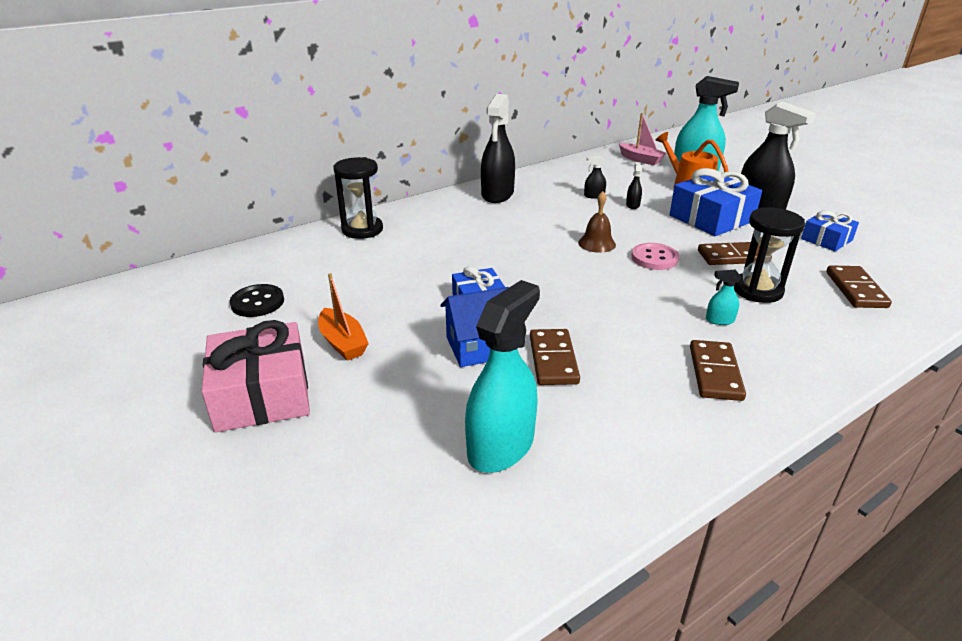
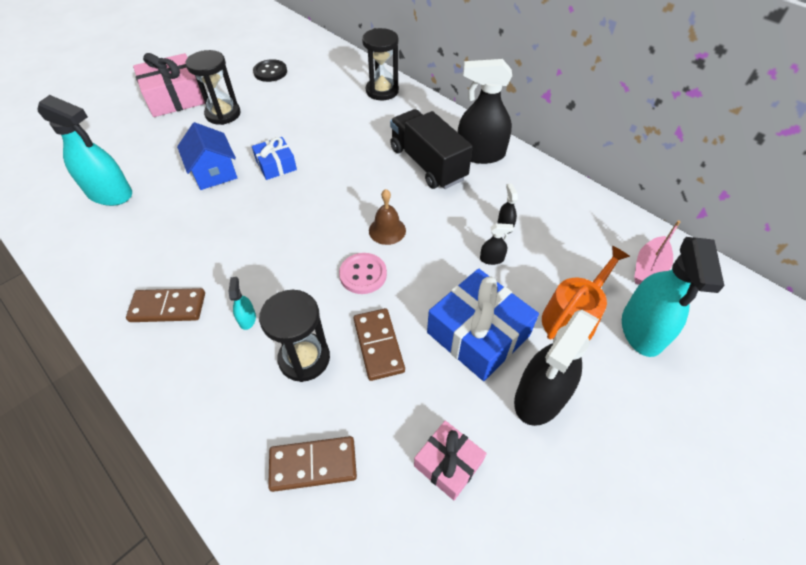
camera: 80 degrees right, 20 degrees up
(343, 343) = (223, 114): orange boat -> black hourglass
(504, 217) = (427, 164): none -> black truck
(553, 360) = (195, 211): brown domino -> none
(826, 239) = (448, 463): blue gift -> pink gift

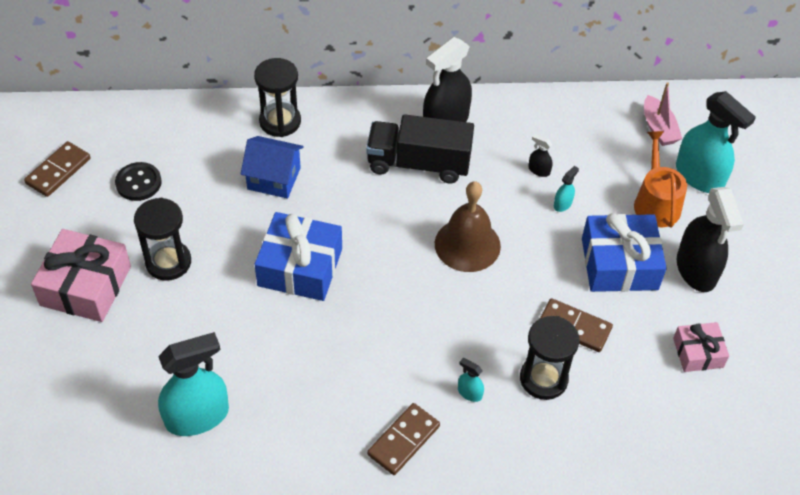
camera: 50 degrees left, 0 degrees up
(214, 172) = (258, 319): blue house -> blue house (274, 178)
(276, 165) = (300, 267): blue gift -> blue gift, size x1.75
(313, 464) = (635, 426): brown domino -> brown domino (58, 171)
(363, 274) = (498, 291): pink button -> none
(387, 230) = (467, 245): brown bell -> brown bell, size x1.69
(492, 259) = (562, 204): black spray bottle -> turquoise spray bottle

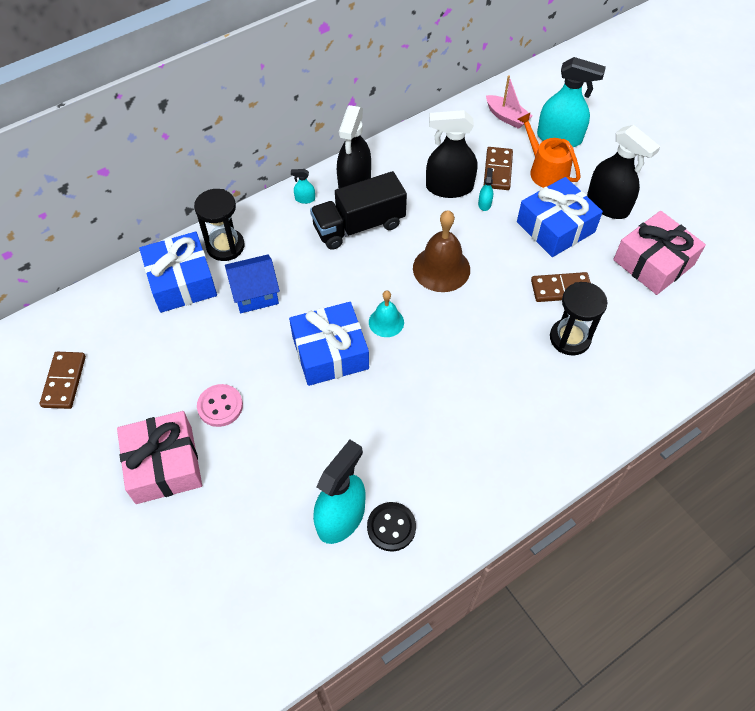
camera: 30 degrees left, 5 degrees up
(138, 183) = (144, 355): black button -> black button (391, 527)
(168, 262) = (220, 406): black hourglass -> pink button
(218, 134) = (182, 281): none -> blue gift
(373, 267) = (386, 322): none -> turquoise bell
(403, 440) = (510, 441): brown domino -> brown domino (498, 170)
(469, 393) = (528, 378): turquoise spray bottle -> turquoise spray bottle (305, 199)
(539, 170) = (449, 187): black spray bottle -> black spray bottle, size x2.37
(698, 353) = (653, 262): pink gift -> pink gift, size x1.75

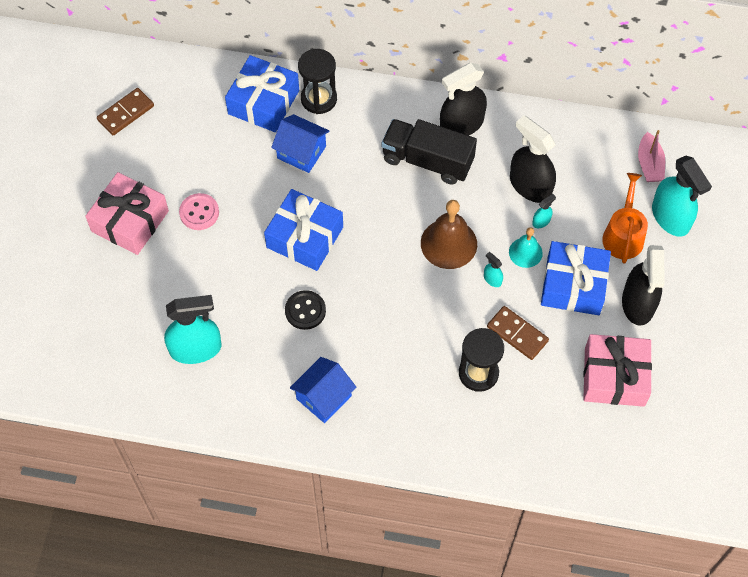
camera: 45 degrees right, 5 degrees up
(305, 199) = (412, 107): turquoise spray bottle -> turquoise spray bottle (492, 279)
(386, 322) = (365, 249): turquoise bell -> turquoise bell (525, 252)
(391, 527) = (218, 382): black button -> black button (305, 311)
(486, 458) = (324, 397): none -> blue house
(498, 170) = (585, 203): brown domino -> none

